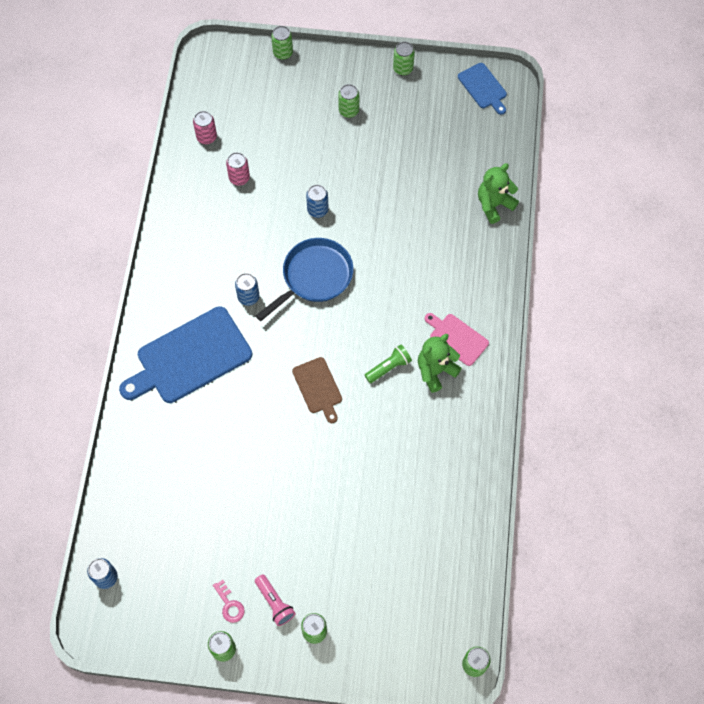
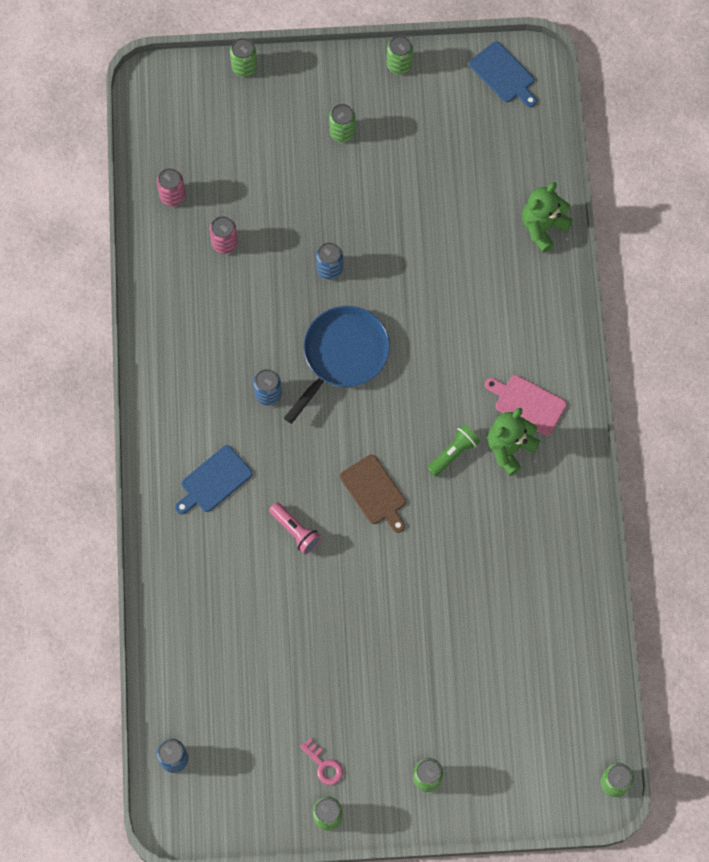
camera: 10 degrees left, 5 degrees up
(190, 357) = (214, 481): blue cutting board -> blue cutting board, size x0.52
(275, 602) = (375, 754): pink flashlight -> pink flashlight (295, 531)

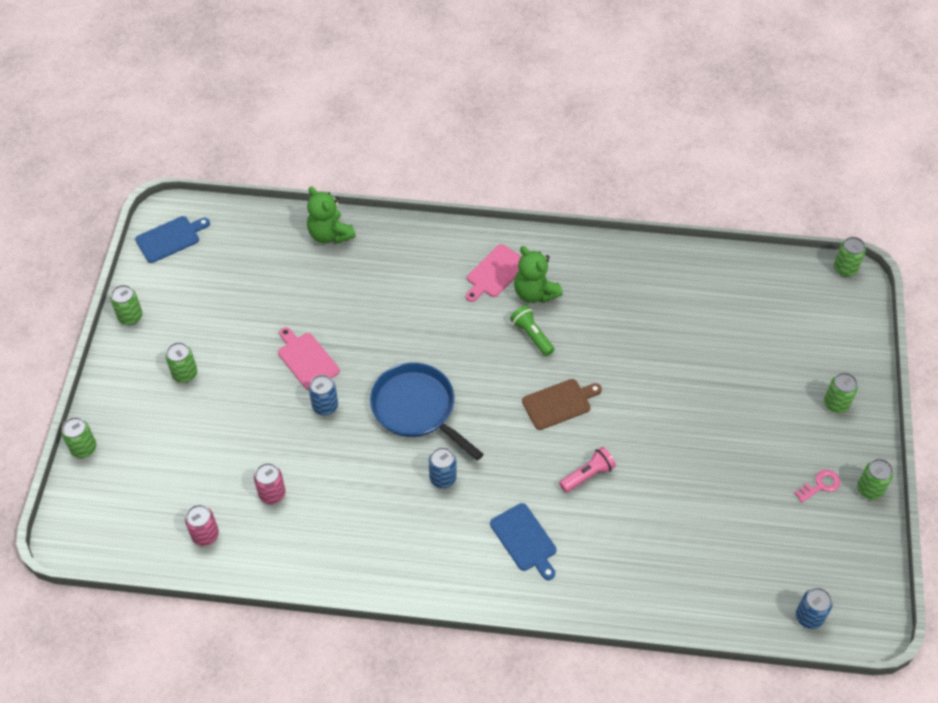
camera: 80 degrees left, 15 degrees down
(380, 240) = (306, 359): none -> pink cutting board

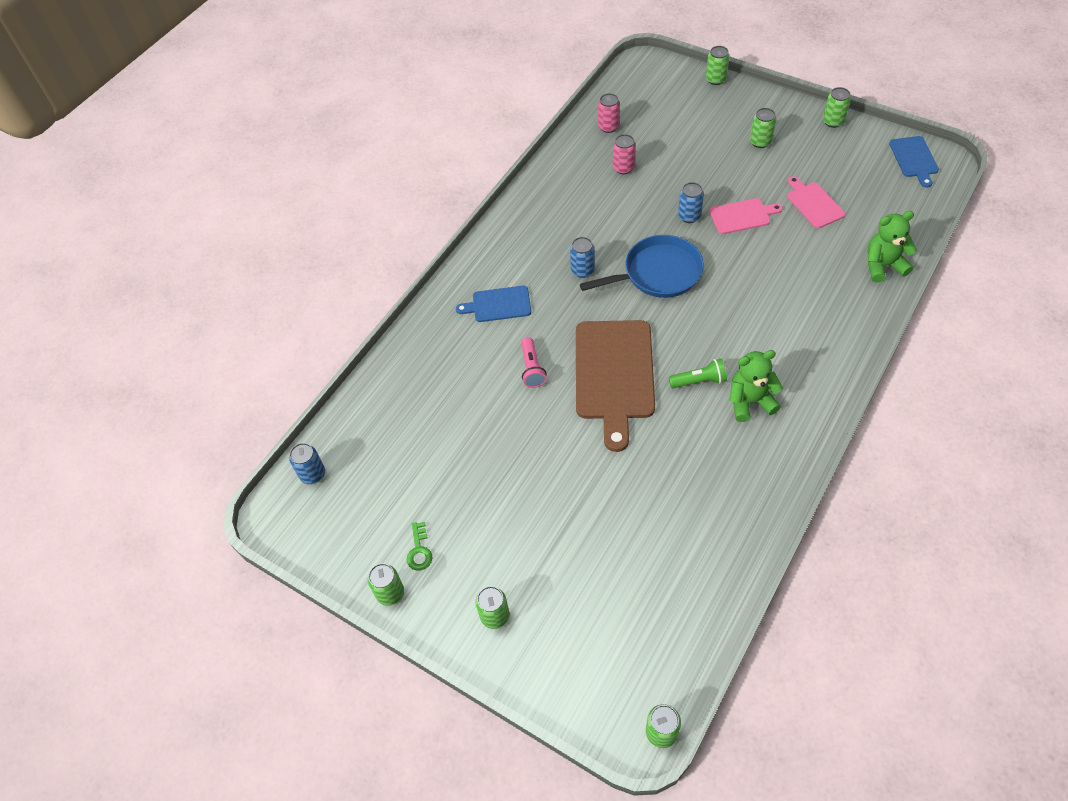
camera: 120 degrees right, 0 degrees up
(495, 273) = (788, 378): pink cutting board -> pink cutting board (813, 203)
(559, 403) = (614, 374): brown cutting board -> brown cutting board, size x1.93
(820, 485) = (419, 550): pink key -> green key

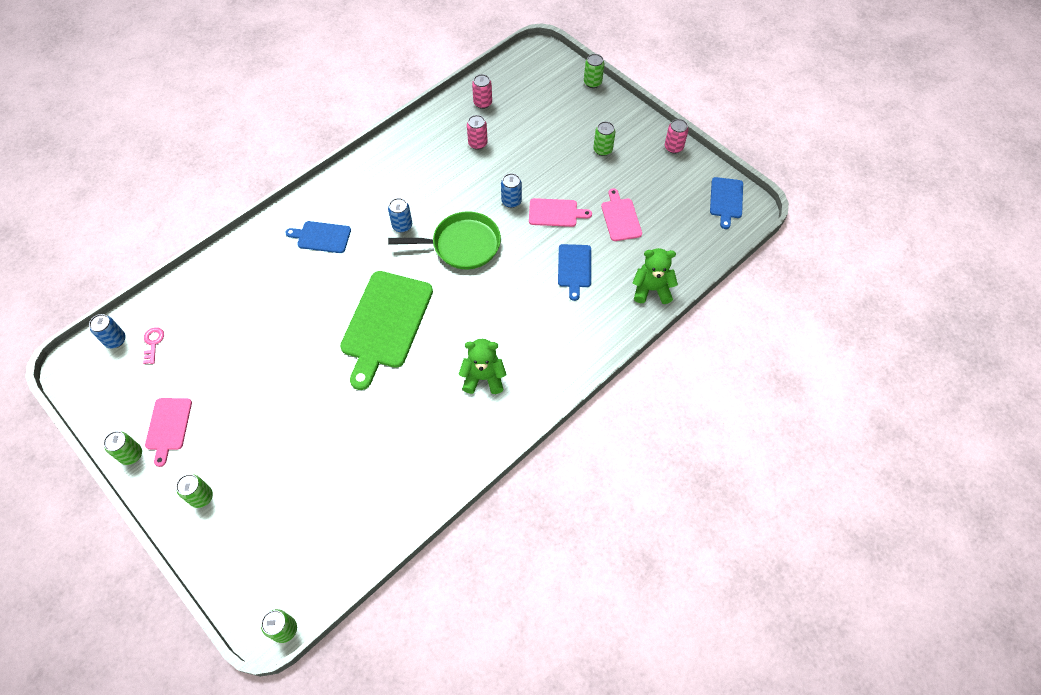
camera: 10 degrees right, 5 degrees up
(358, 465) = (153, 343): none -> pink key
(419, 550) = (168, 426): green key -> pink cutting board
(532, 368) = (323, 299): pink flashlight -> none
(614, 374) = (385, 323): brown cutting board -> green cutting board
(658, 273) = (462, 245): blue pan -> green pan
(699, 381) = (451, 348): green flashlight -> none
(791, 265) = (574, 268): none -> blue cutting board
(833, 121) = (673, 147): green can -> pink can

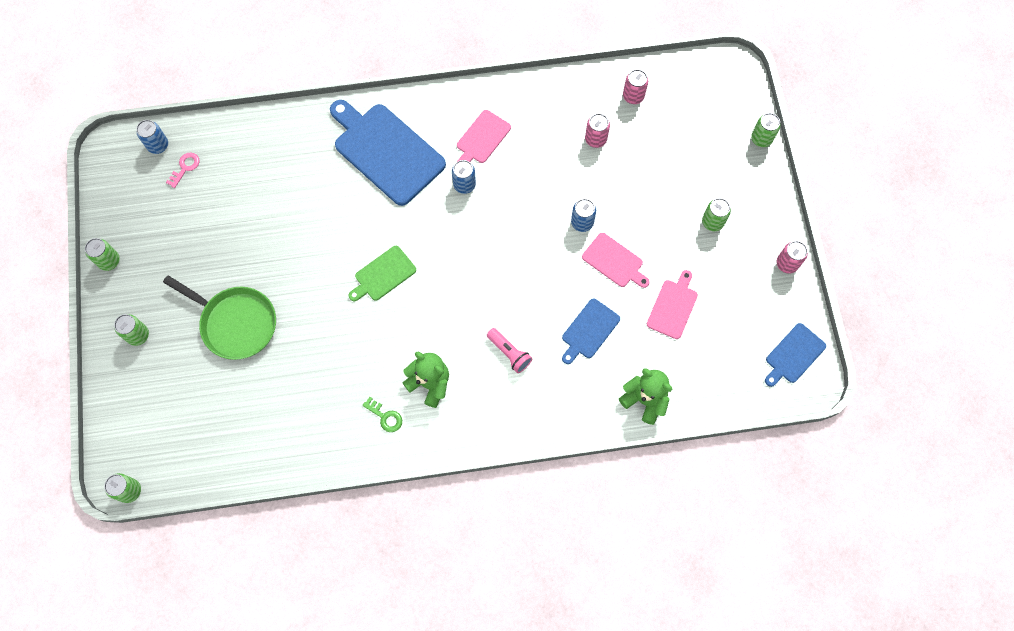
camera: 35 degrees right, 10 degrees up
(168, 426) = (151, 254): pink cutting board -> pink cutting board (482, 138)
(321, 237) = (386, 151): blue cutting board -> blue cutting board, size x1.93
(385, 323) = (383, 275): green cutting board -> green cutting board, size x0.52
(462, 245) = (504, 239): green pan -> green pan (236, 323)
(467, 424) = (385, 417): none -> green key
(528, 318) = (509, 353): none -> pink flashlight

